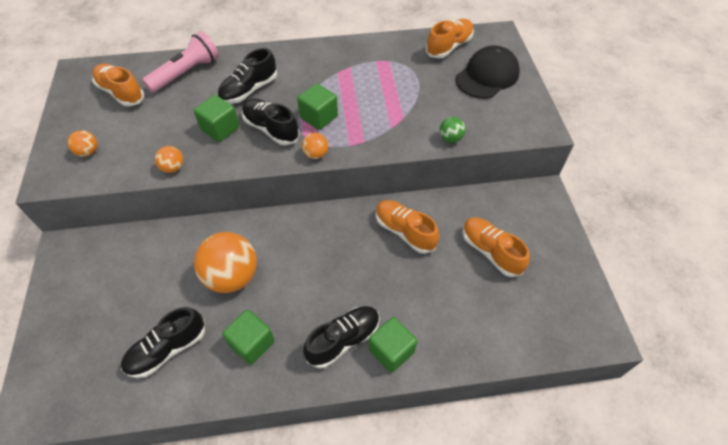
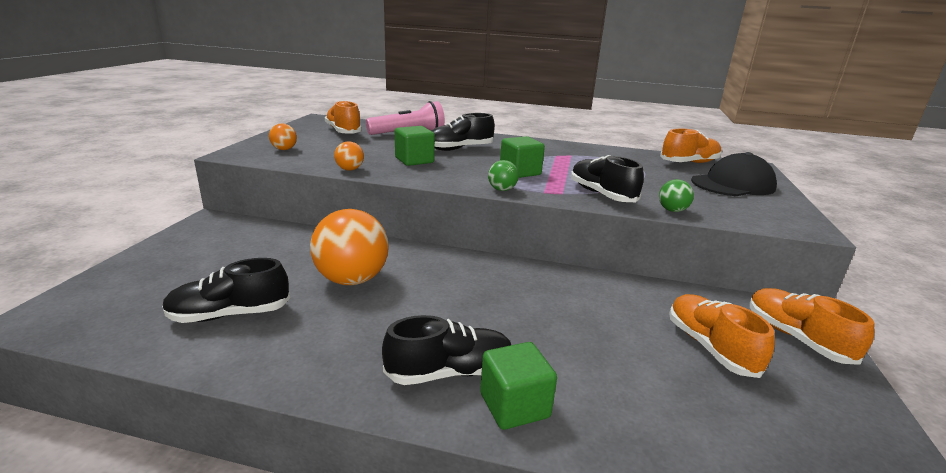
camera: 20 degrees right, 30 degrees down
(252, 343) = (329, 339): green cube -> none
(271, 129) = (465, 169): black shoe -> black shoe (601, 194)
(316, 154) = (502, 189): orange ball -> green ball
(404, 231) = (586, 298): orange shoe -> orange shoe (796, 338)

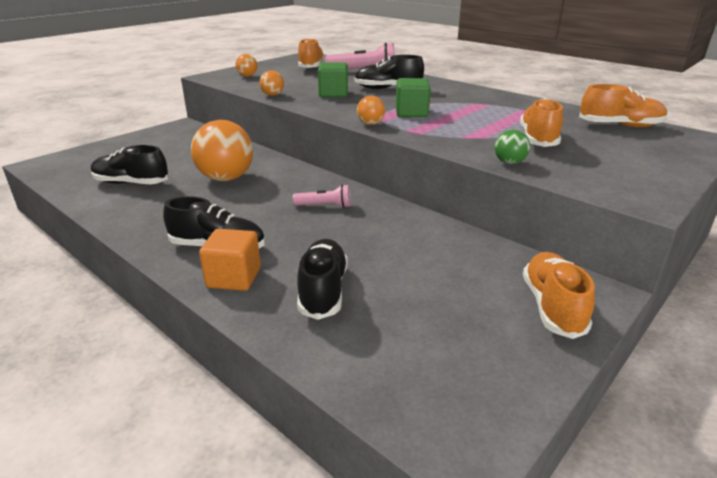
camera: 30 degrees right, 5 degrees up
(500, 288) = (324, 206): none -> pink flashlight
(502, 189) = (370, 124): green ball -> orange ball
(514, 405) = (234, 278): green cube -> orange cube
(601, 194) = (459, 140): black shoe -> black shoe (323, 291)
(710, 347) = (447, 289): orange shoe -> orange shoe (538, 139)
(732, 184) = (634, 151): black cap -> none

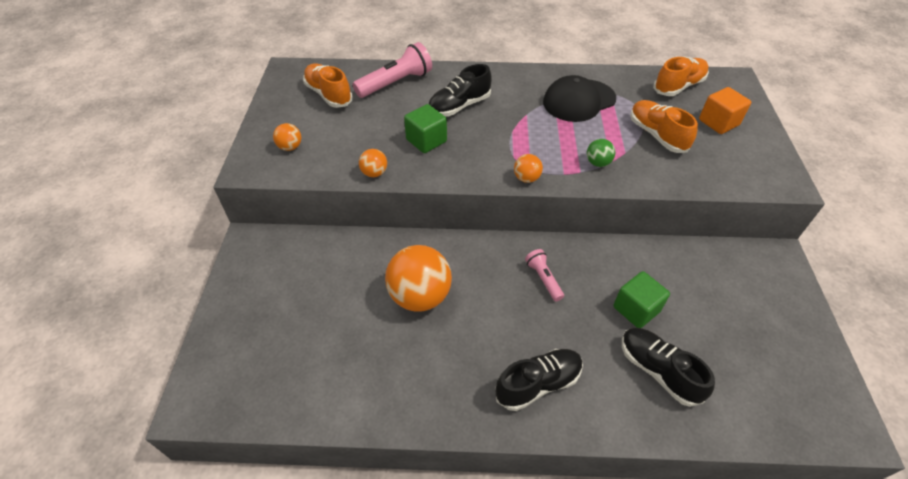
camera: 40 degrees left, 20 degrees up
(131, 183) = (344, 362): black shoe -> none
(234, 278) = (593, 405): orange cube -> orange cube (718, 122)
(324, 206) = (543, 279): pink flashlight -> pink flashlight turned 75 degrees counterclockwise
(411, 113) = (532, 141): green cube -> green cube (636, 309)
(495, 108) = (579, 101): none -> black cap
(509, 162) = (678, 180): green ball -> green ball (598, 163)
(552, 307) = (773, 287): orange shoe -> none

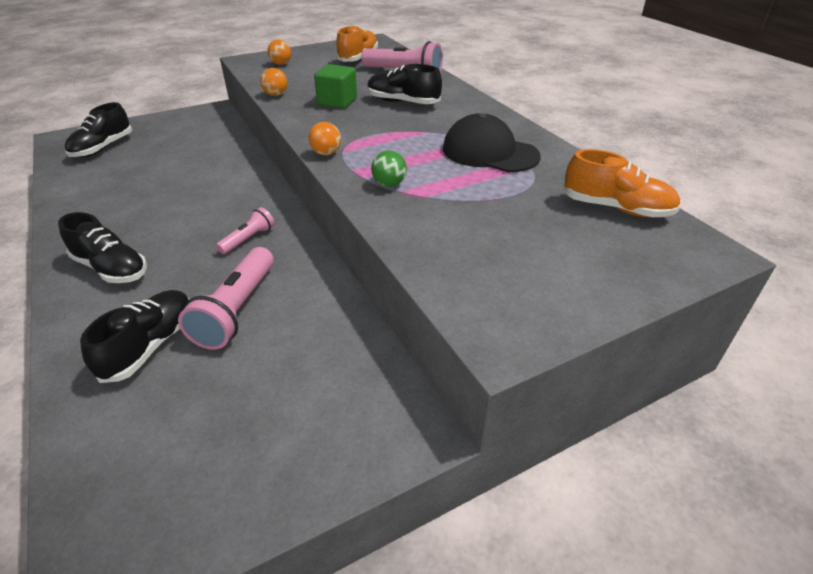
camera: 60 degrees right, 10 degrees down
(265, 362) = (103, 148): none -> black shoe
(420, 296) = (193, 184): orange ball -> none
(636, 309) = (237, 309): green cube -> pink flashlight
(657, 135) = (485, 211): orange shoe -> none
(718, 122) = (575, 253): orange cube -> none

